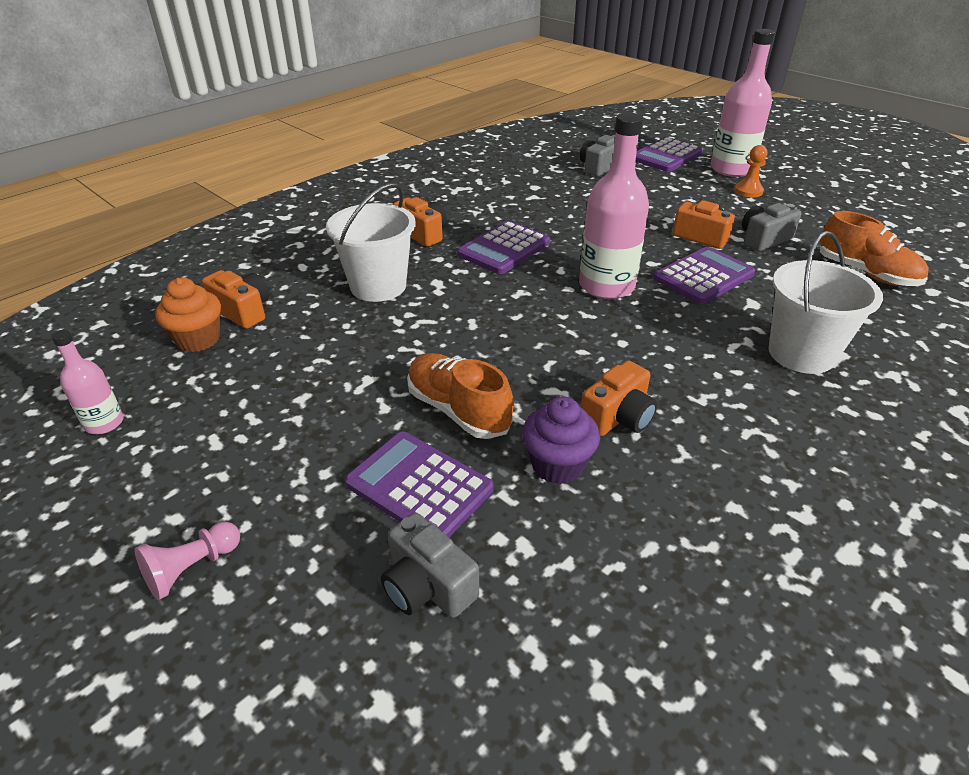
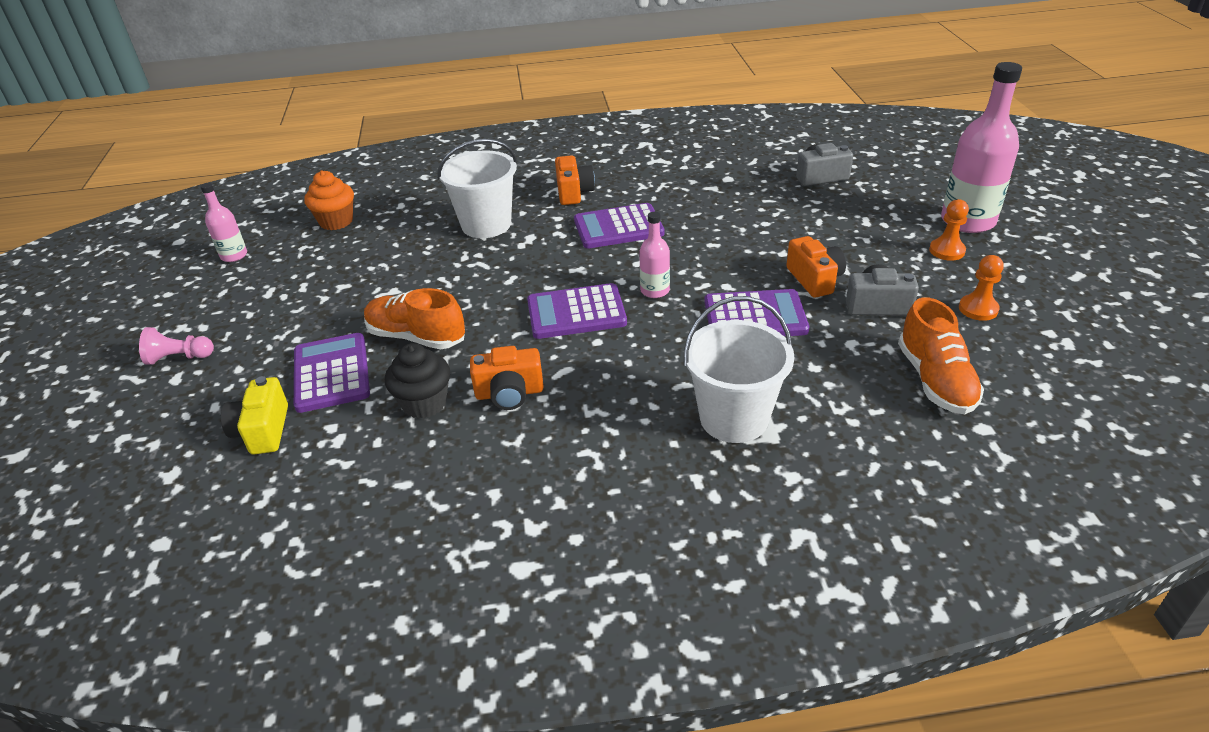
camera: 40 degrees right, 0 degrees up
(243, 311) = (382, 211): orange camera -> none
(427, 586) = (263, 430): grey camera -> yellow camera
(458, 410) = (416, 337): orange shoe -> orange shoe turned 60 degrees counterclockwise
(557, 465) = (424, 403): purple cupcake -> black cupcake
(606, 286) = (655, 290): pink bottle -> pink bottle, size x0.51
(666, 156) = (914, 185): purple calculator -> purple calculator (576, 313)
(819, 220) = (978, 309): none -> orange pawn

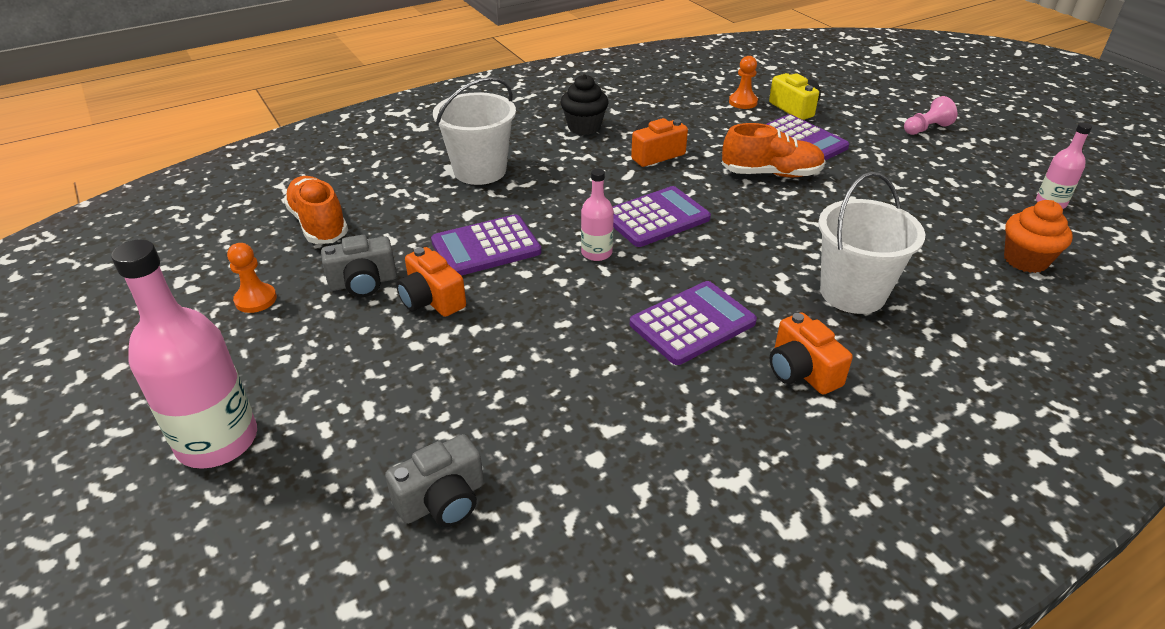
camera: 155 degrees right, 0 degrees up
(424, 403) = (709, 139): black cupcake -> black cupcake (584, 127)
(947, 251) = (266, 375): orange pawn -> orange pawn (743, 102)

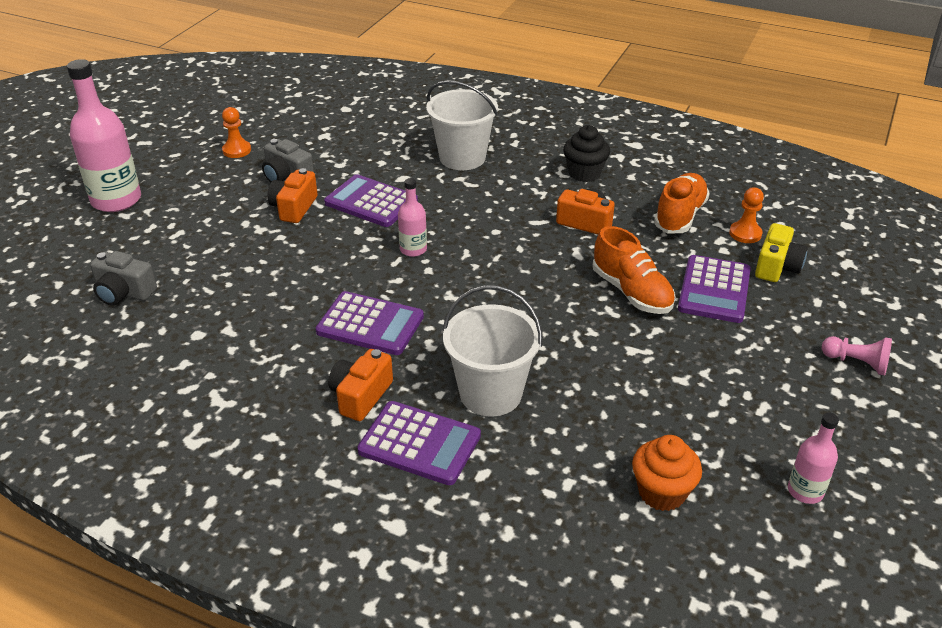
camera: 55 degrees right, 0 degrees up
(319, 224) = (330, 132): orange shoe -> orange shoe (679, 216)
(656, 218) = (490, 258): purple calculator -> purple calculator (419, 443)

